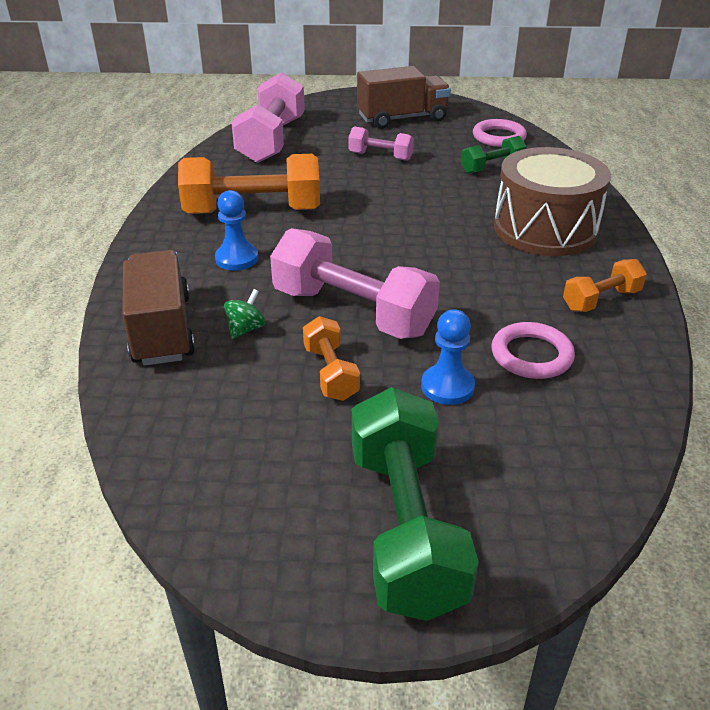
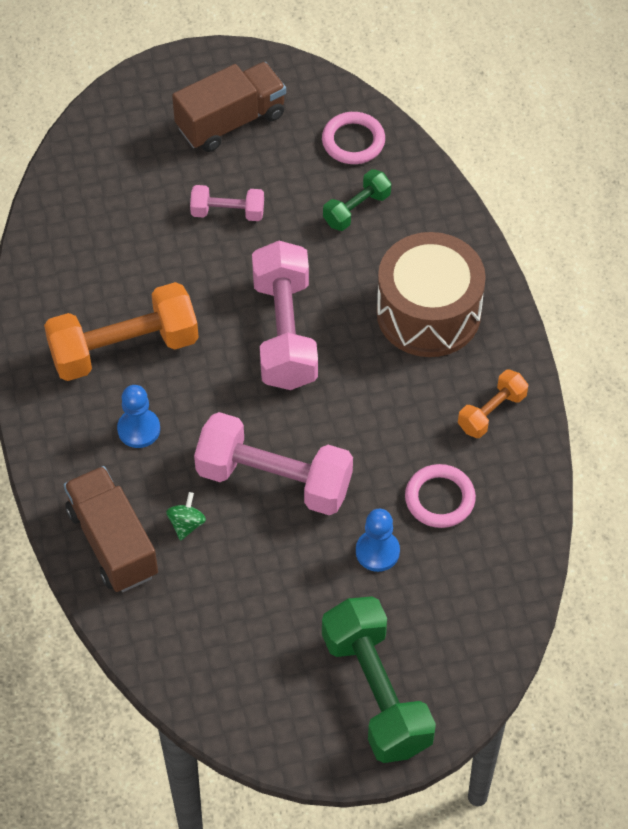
camera: 15 degrees left, 20 degrees up
(271, 140) = (91, 205): pink dumbbell -> pink dumbbell (284, 332)
(331, 373) = (278, 559): orange dumbbell -> none

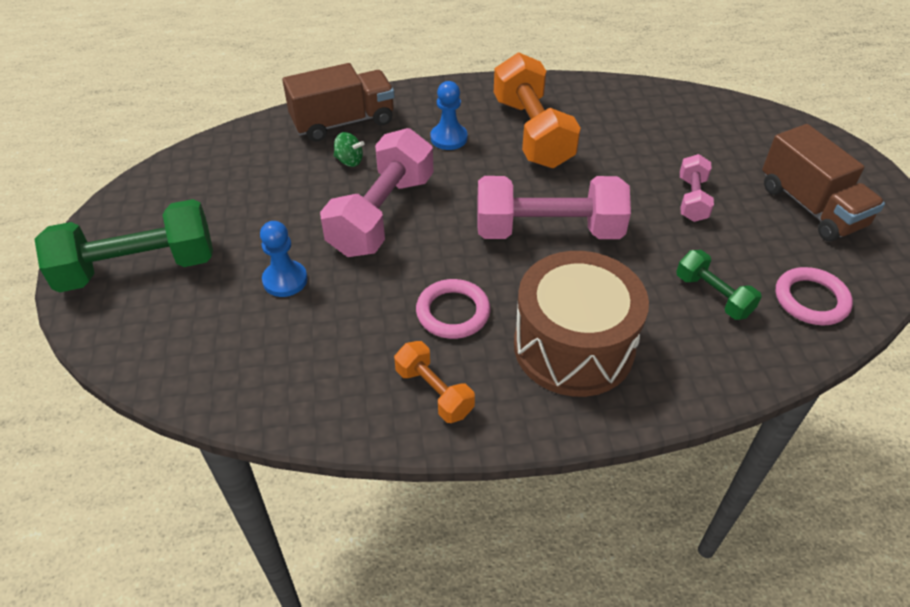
camera: 95 degrees right, 10 degrees down
(439, 499) = (332, 334): pink ring -> pink ring (453, 312)

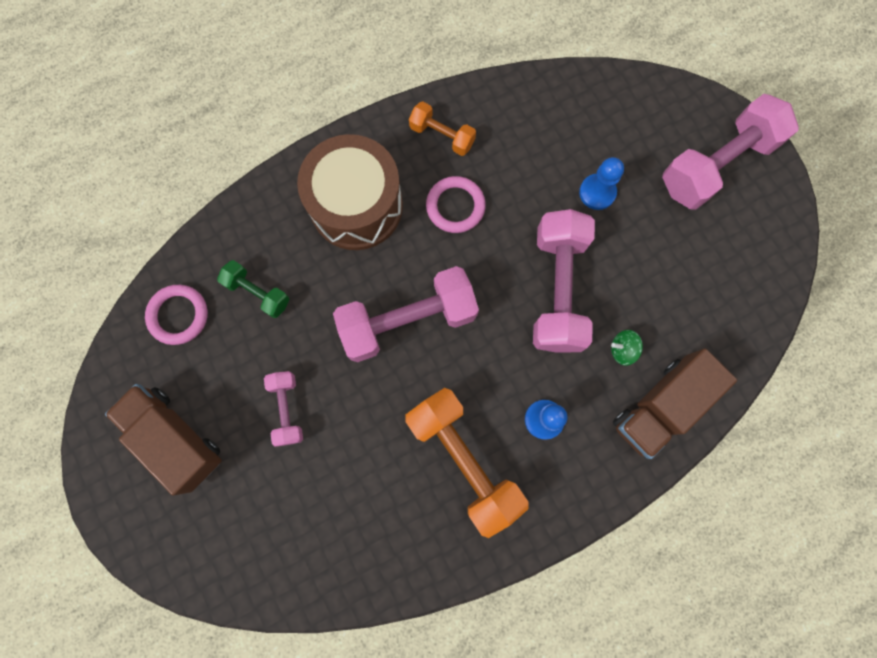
camera: 160 degrees right, 30 degrees up
(138, 268) = (716, 165): green dumbbell -> pink dumbbell

